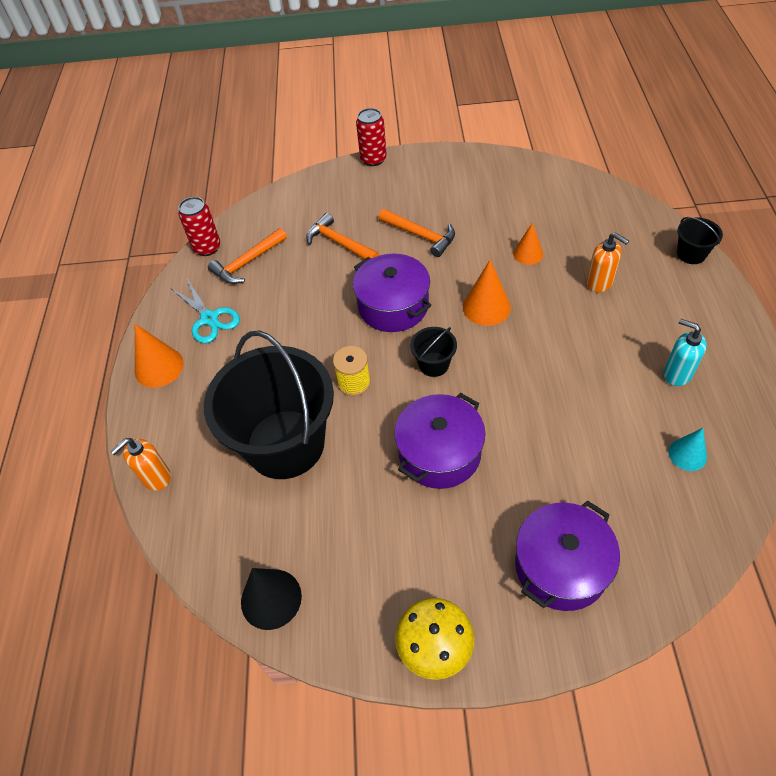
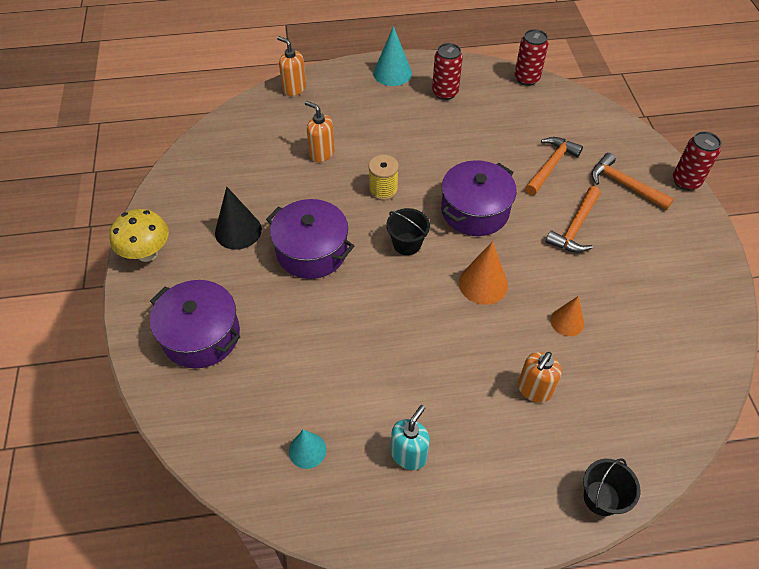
camera: 80 degrees right, 0 degrees up
(159, 367) = (392, 73): orange cone -> turquoise cone
(209, 318) = (445, 93): turquoise scissors -> red can
(247, 263) = (513, 106): orange hammer -> orange hammer (624, 185)
(271, 599) = (196, 161): black cone -> black cone (238, 231)
(285, 444) = (321, 153): black bucket -> orange soap dispenser

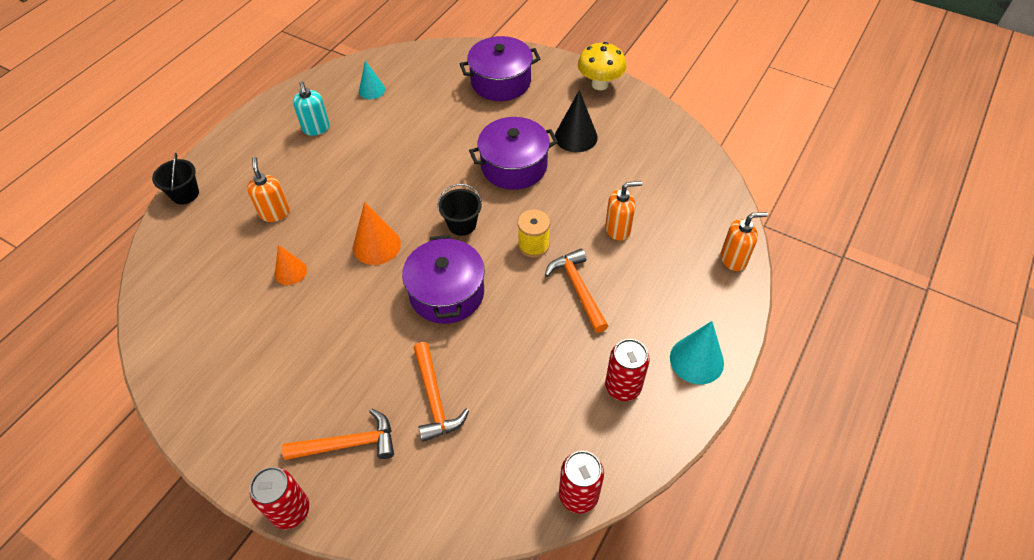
camera: 130 degrees right, 0 degrees up
(575, 227) = (353, 353): orange hammer -> orange hammer (578, 288)

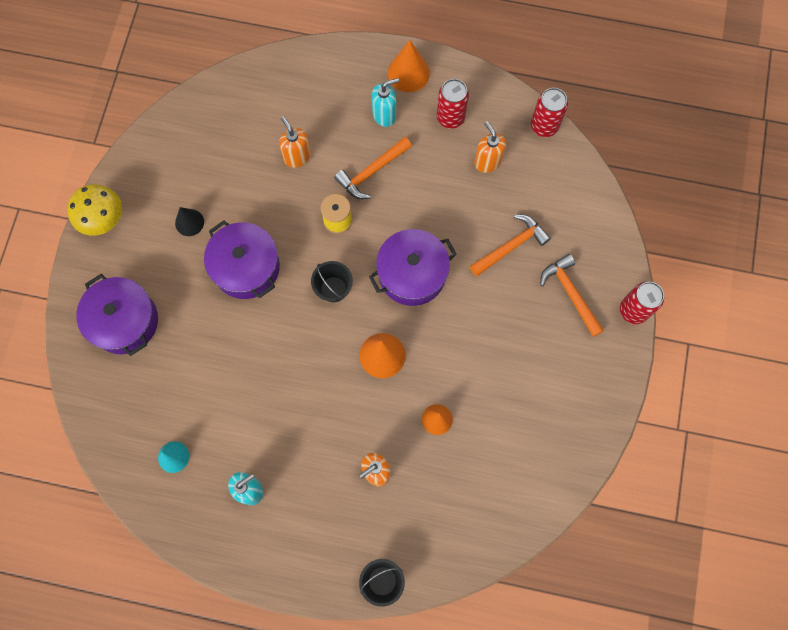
camera: 110 degrees left, 20 degrees up
(576, 136) = (189, 222): black cone -> black cone, size x0.65
(645, 320) = (384, 115): none -> turquoise soap dispenser
(696, 360) = (408, 73): turquoise cone -> orange cone
(733, 259) = (301, 62): orange soap dispenser -> orange soap dispenser (487, 162)

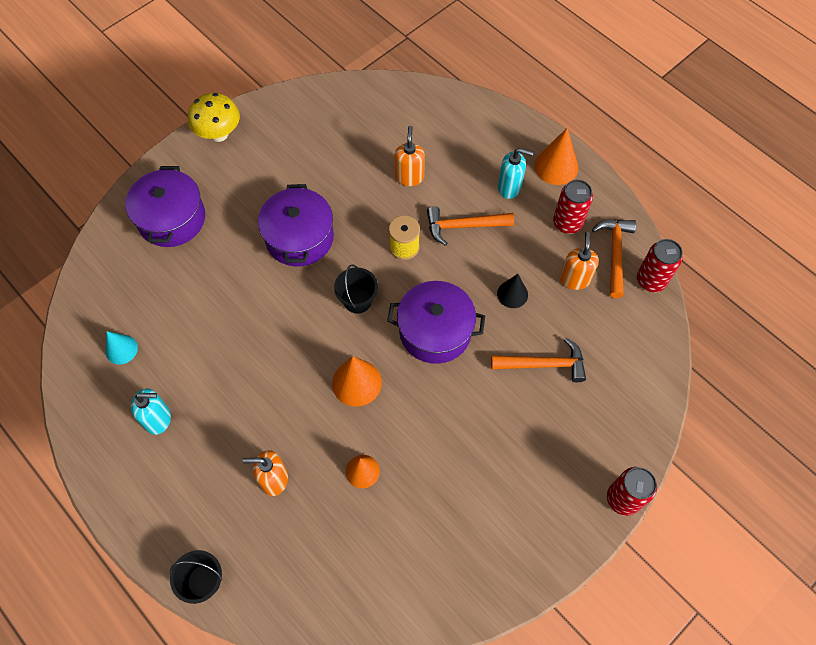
camera: 35 degrees right, 10 degrees down
(189, 222) = (282, 175): black cone -> black cone (512, 294)
(570, 293) = (570, 442): orange hammer -> orange hammer (614, 253)

